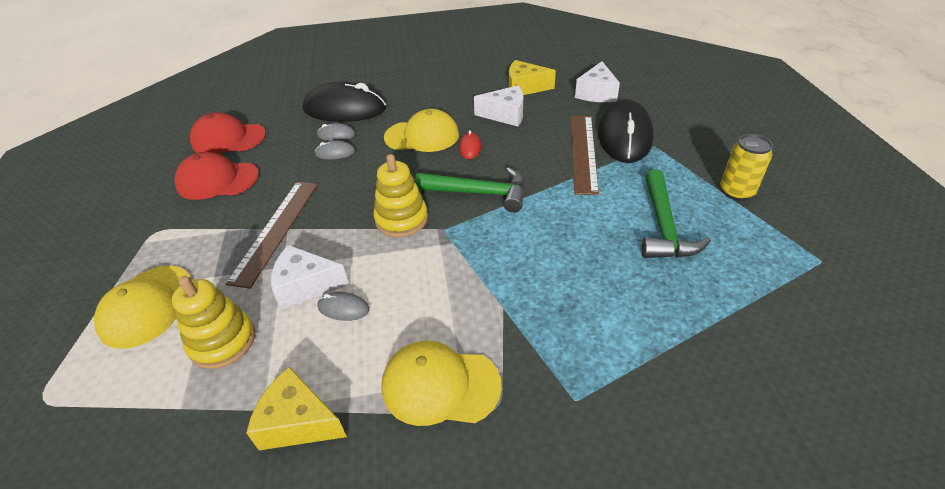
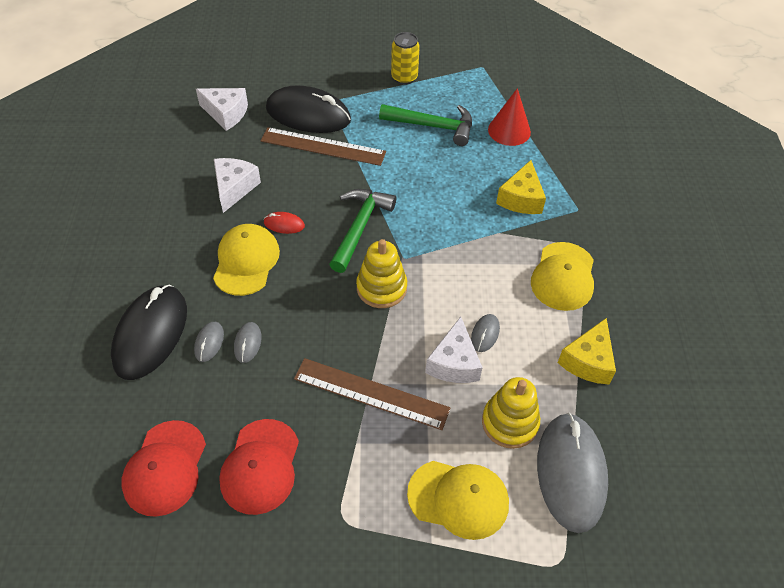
camera: 85 degrees left, 10 degrees up
(143, 407) = (571, 473): none -> grey mouse
(525, 87) = (186, 163): yellow cheese -> yellow cheese (521, 198)
(703, 303) = (509, 130): none -> red cone

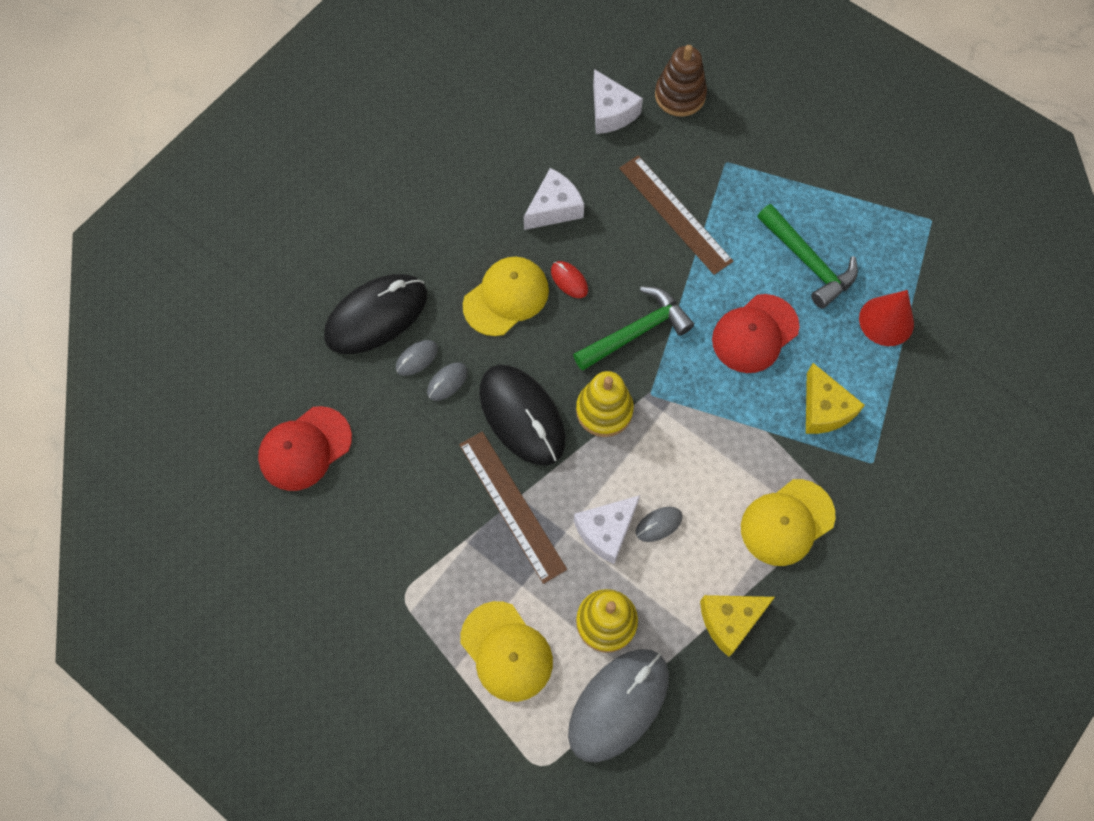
camera: 40 degrees right, 15 degrees up
(260, 466) = (375, 502): red cap -> red cap (755, 334)
(266, 82) = (680, 95): none -> brown stacking toy
(308, 114) = (691, 165): black mouse -> black mouse (522, 416)
(404, 77) = (830, 180): yellow can -> none
(521, 198) = (824, 409): yellow cheese -> yellow cheese turned 75 degrees counterclockwise

